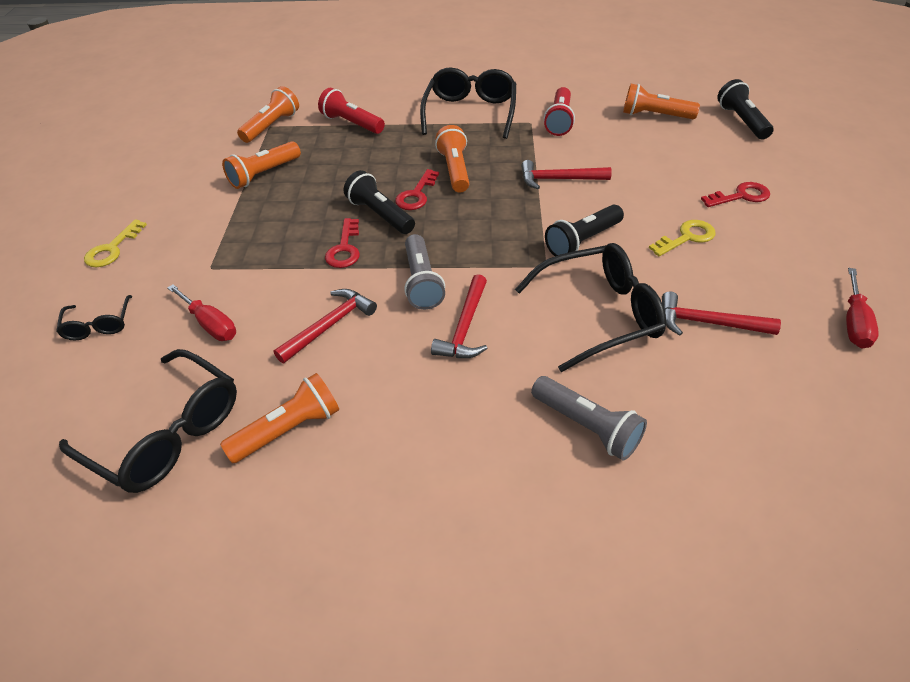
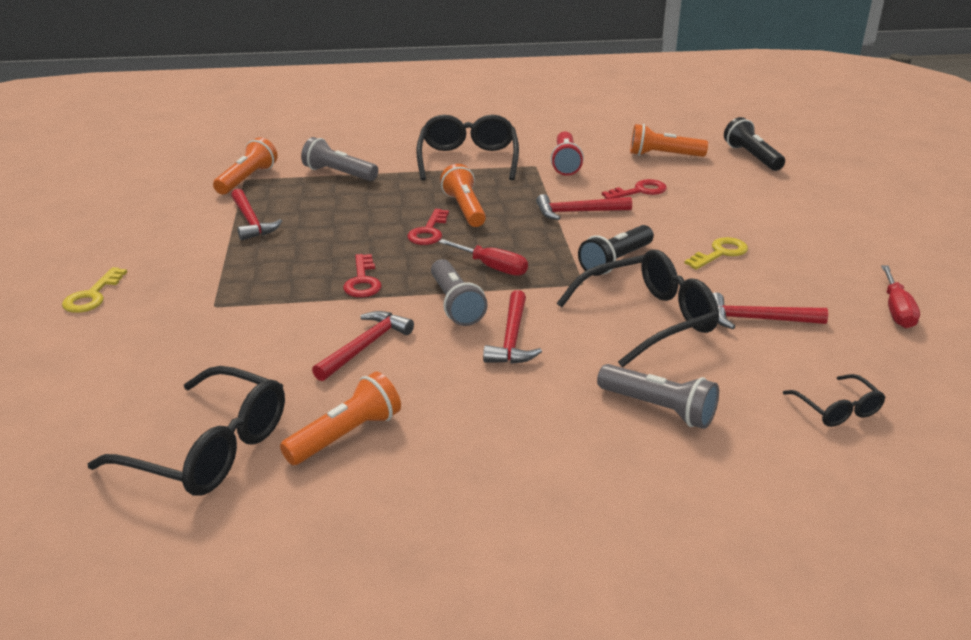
camera: 10 degrees left, 15 degrees down
(99, 324) = (98, 362): black glasses -> black glasses (837, 409)
(210, 324) = (230, 354): red screwdriver -> red screwdriver (492, 267)
(264, 174) = (251, 222): orange flashlight -> red hammer
(352, 123) = (339, 173): red flashlight -> grey flashlight
(380, 214) = (394, 250): black flashlight -> none
(740, 196) = (765, 217): red key -> red key (639, 191)

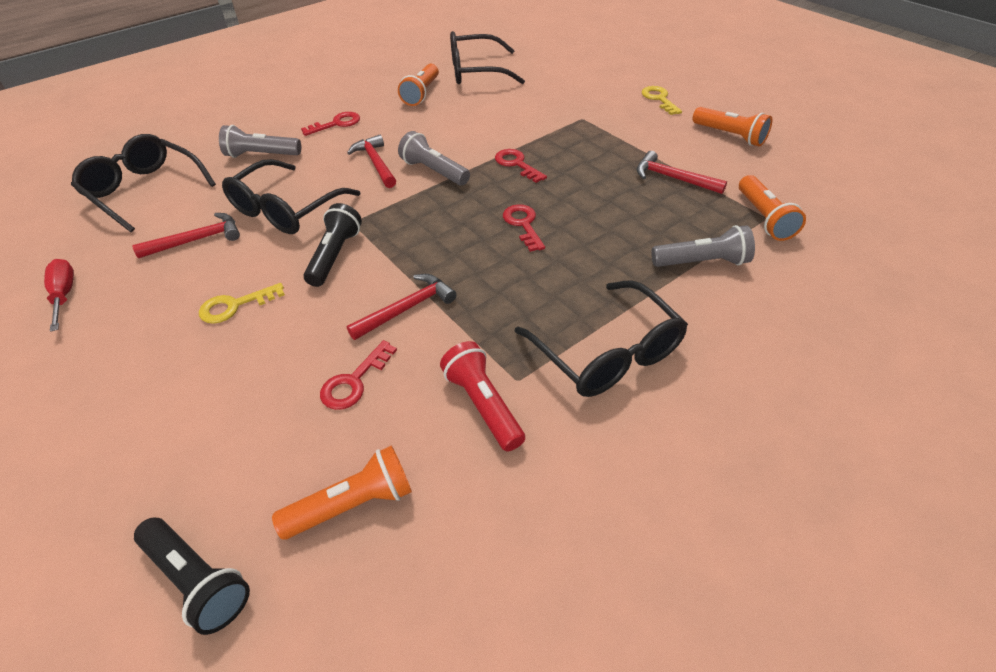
camera: 150 degrees right, 15 degrees up
(365, 346) = (461, 129): red hammer -> none
(465, 209) = (522, 265): orange flashlight -> orange flashlight (730, 136)
(492, 267) = (435, 210): red screwdriver -> none
(522, 425) = (336, 124): none -> red key
(720, 253) = (235, 306): yellow key -> yellow key turned 45 degrees clockwise
(837, 409) = (145, 191): black glasses -> black glasses, size x1.96

